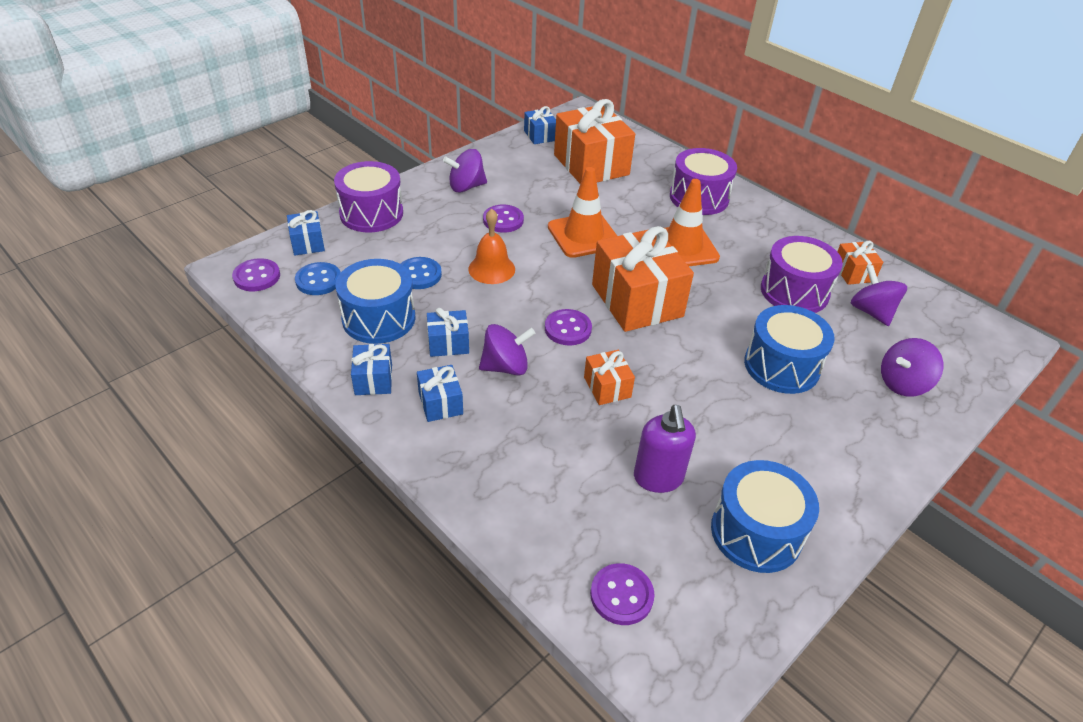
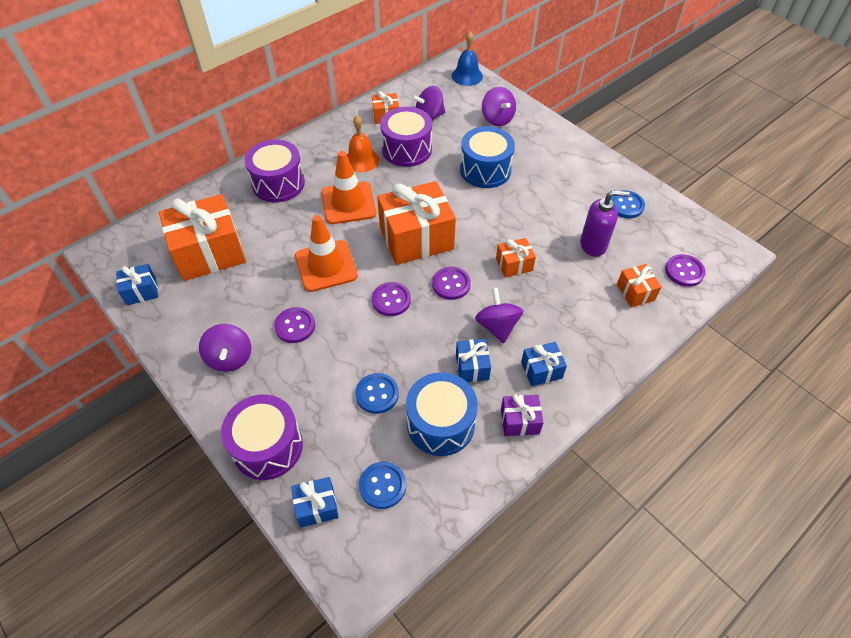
camera: 85 degrees left, 10 degrees up
(257, 276) = (374, 551): purple button -> purple button (391, 300)
(373, 379) = (519, 421): blue gift -> purple gift
(491, 269) = (371, 335): orange bell -> orange bell (361, 160)
(571, 519) = (635, 292): none -> orange gift
(756, 532) = (626, 205): blue drum -> blue button
(992, 353) = (467, 76): none -> blue bell

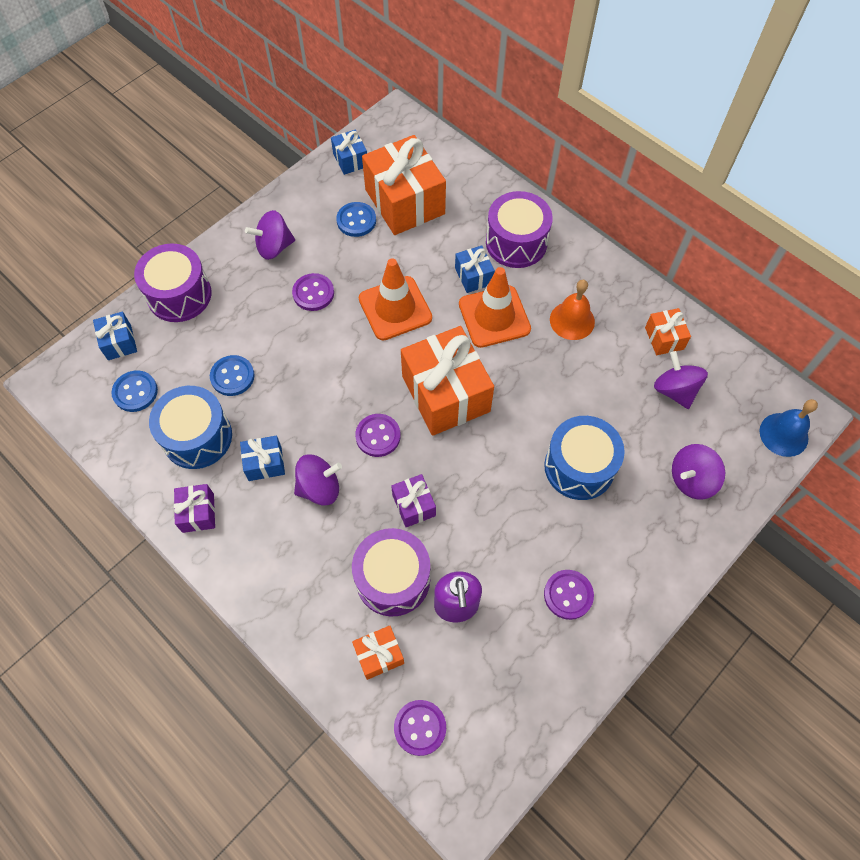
camera: 85 degrees right, 10 degrees up
(391, 300) = (351, 377): purple button -> purple button (568, 595)
(407, 149) = (602, 369): purple drum -> purple drum (393, 579)
(514, 264) = (414, 505): orange gift -> purple gift
(541, 370) = (261, 536): blue gift -> blue gift (473, 276)
(626, 205) = (538, 657): blue button -> blue button (356, 220)

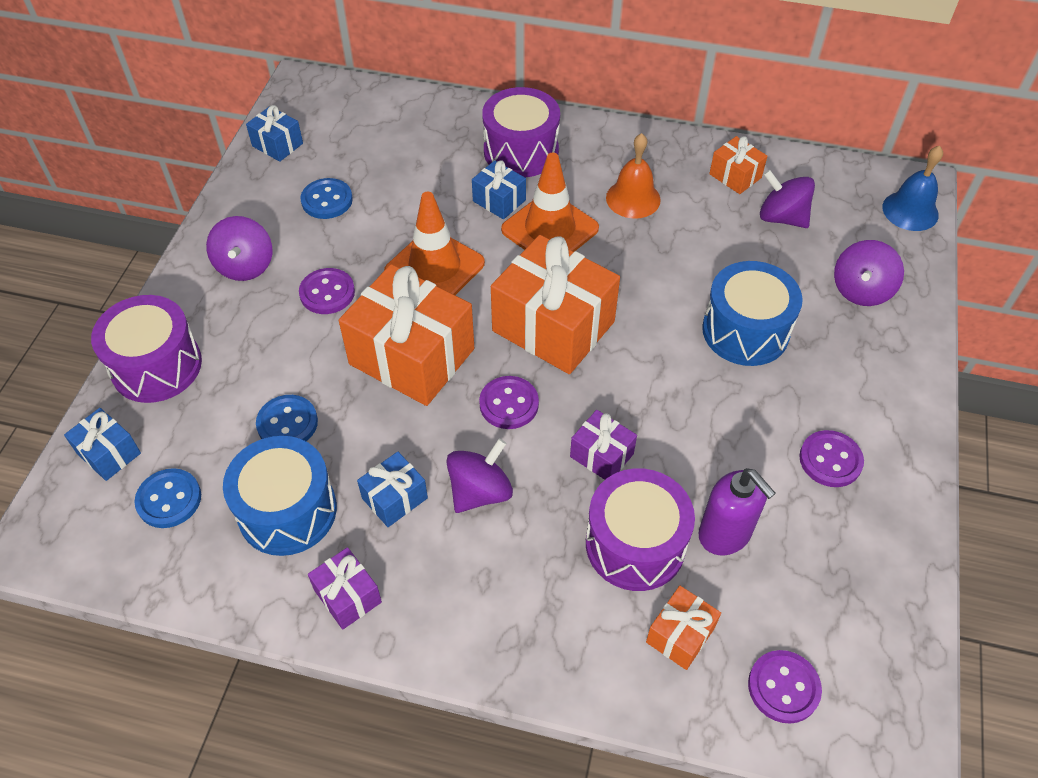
camera: 30 degrees left, 10 degrees down
(274, 247) = (245, 266): purple spinning top -> purple spinning top turned 45 degrees counterclockwise
(404, 202) = (370, 161): orange gift -> orange gift (412, 356)

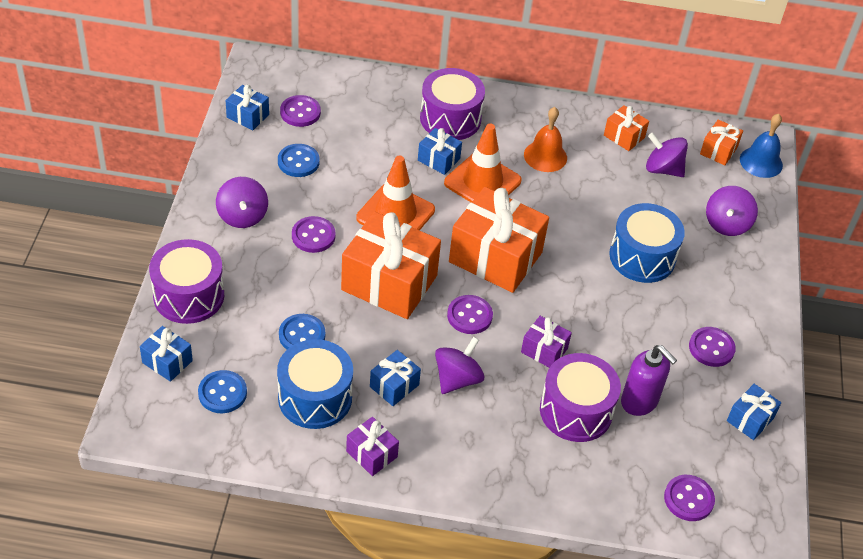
camera: 10 degrees left, 5 degrees down
(341, 141) = (300, 112): none -> purple button
(680, 635) = (614, 469): orange gift -> orange gift (718, 150)
(879, 567) = (750, 419): none -> blue gift

